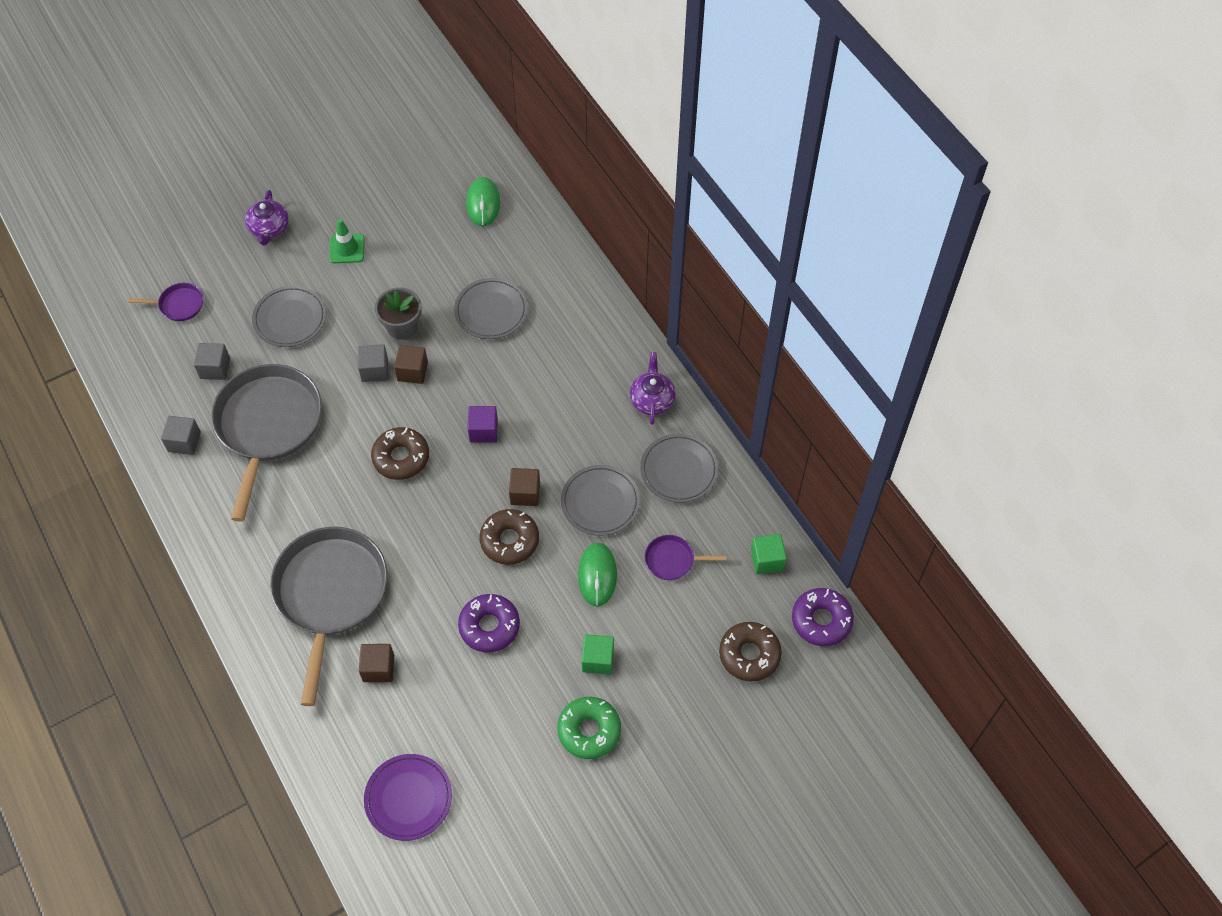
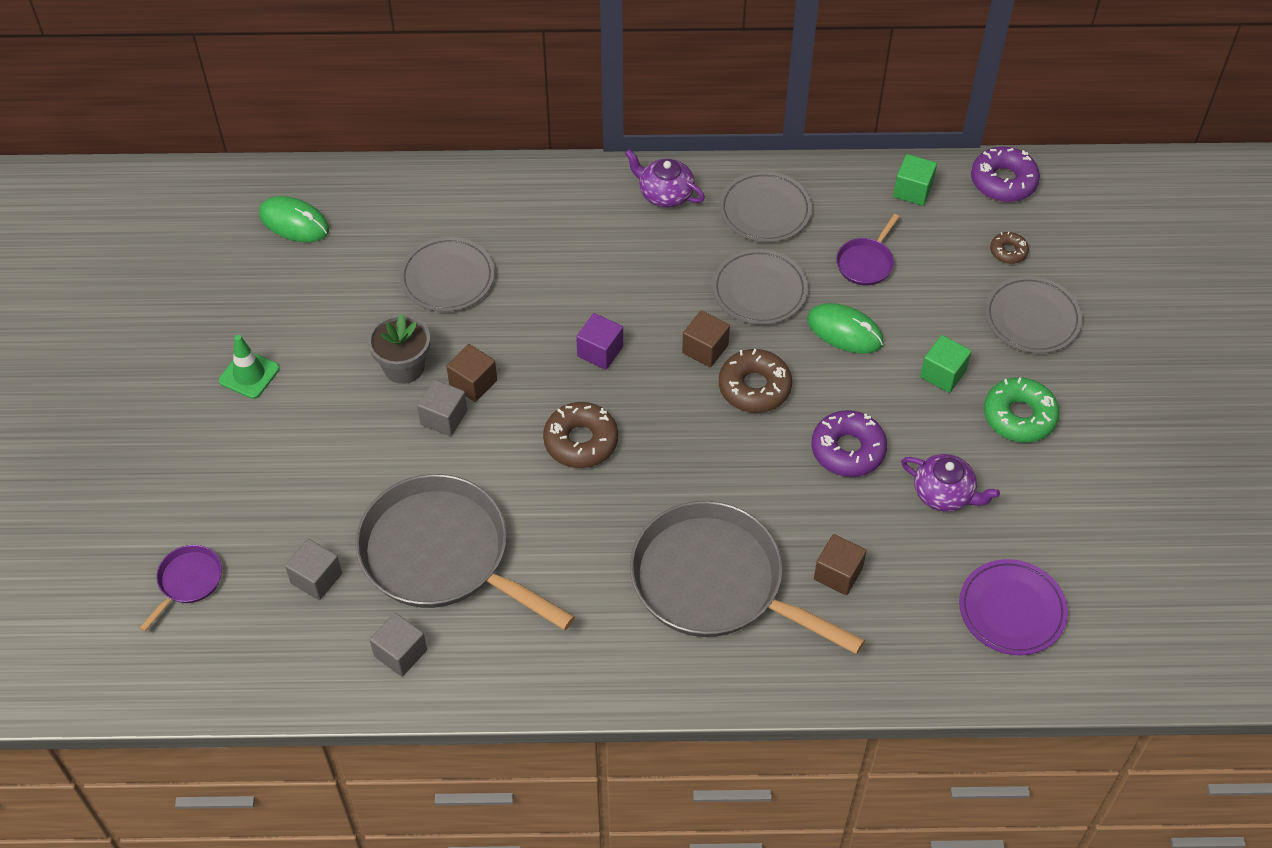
camera: 60 degrees left, 5 degrees down
(269, 228) = (151, 440): purple teapot -> purple teapot (944, 493)
(290, 319) = (305, 472): grey plate -> grey plate (1032, 318)
(749, 654) = (1008, 251): brown donut -> brown donut, size x0.55

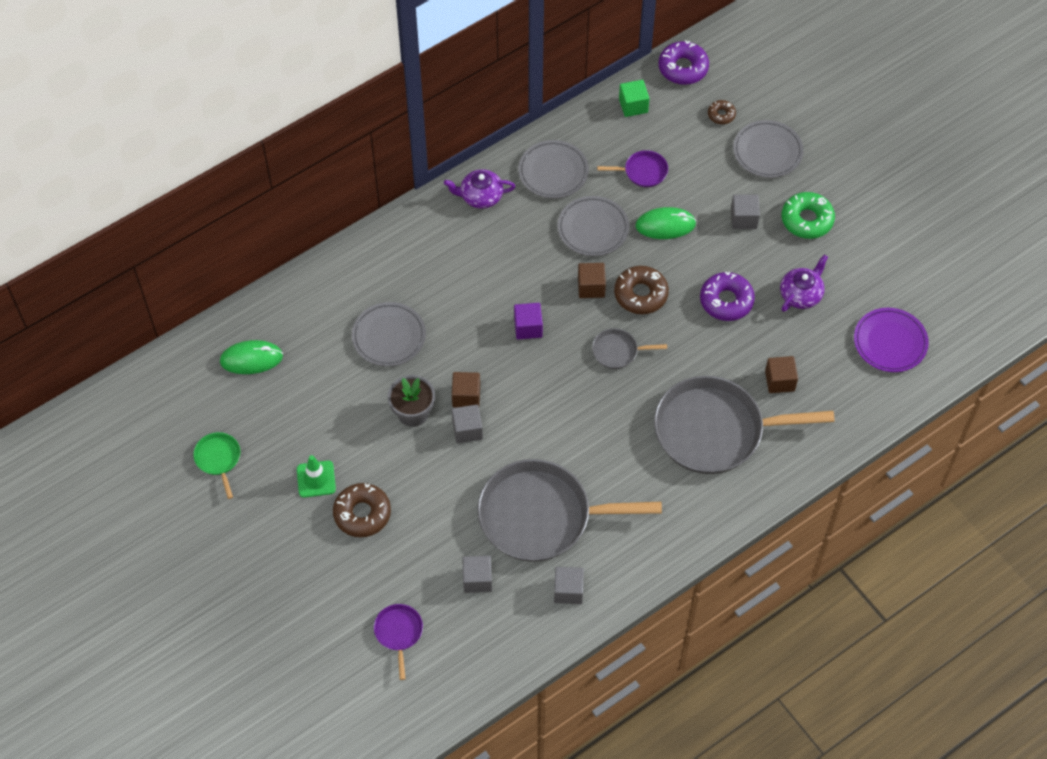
camera: 35 degrees left, 5 degrees up
(176, 299) = (218, 459): none -> green pan
(581, 441) = (565, 393): brown donut -> brown donut (362, 513)
(677, 432) = (618, 351): none -> grey pan
(866, 263) = (643, 171): purple pan -> purple pan turned 90 degrees counterclockwise
(943, 374) = (743, 219): green cube -> grey cube
(944, 493) = (801, 294): purple teapot -> purple teapot turned 45 degrees counterclockwise

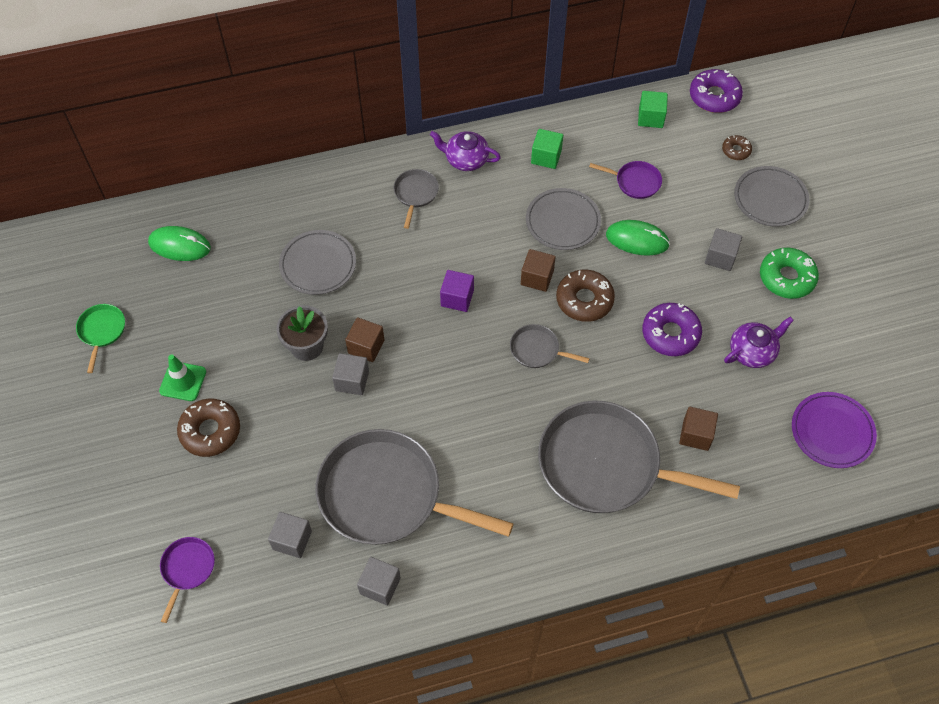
camera: 20 degrees right, 0 degrees up
(448, 243) = (415, 194): none -> grey pan
(553, 172) = (546, 157): grey plate -> green cube

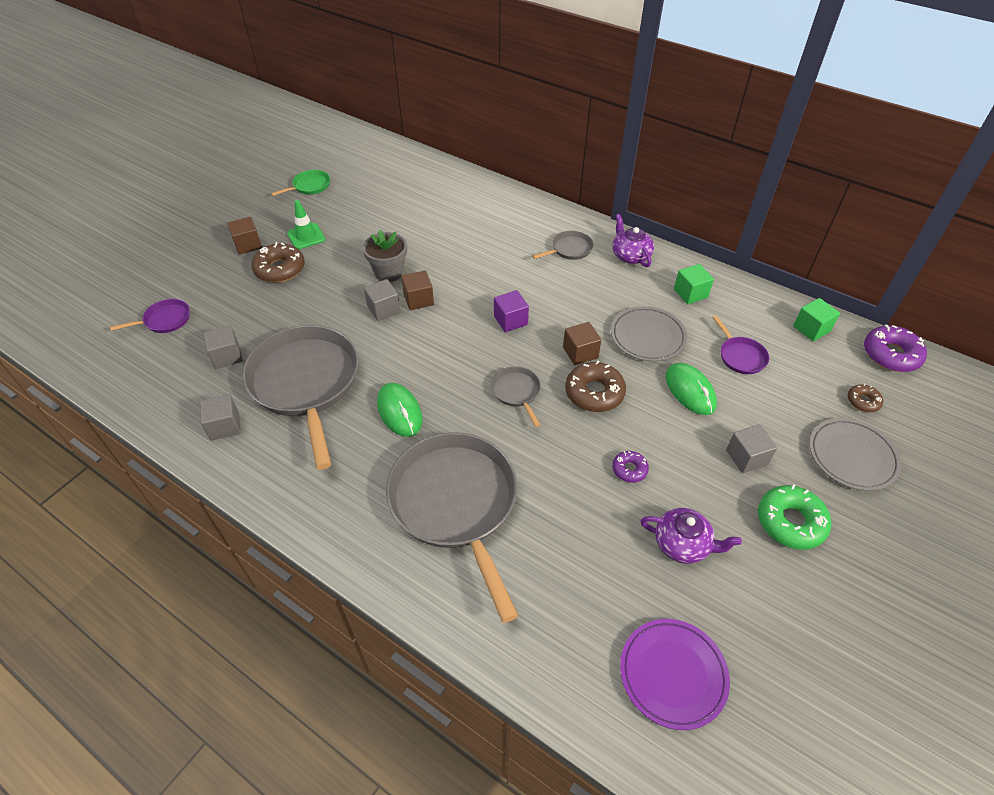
camera: 50 degrees right, 10 degrees down
(179, 245) = (404, 179): green mouse -> green mouse (399, 411)
(318, 265) = (458, 240): grey plate -> none
(670, 334) = (629, 469): purple donut -> purple donut, size x0.55
(695, 435) = (550, 553): brown cube -> brown cube (248, 245)

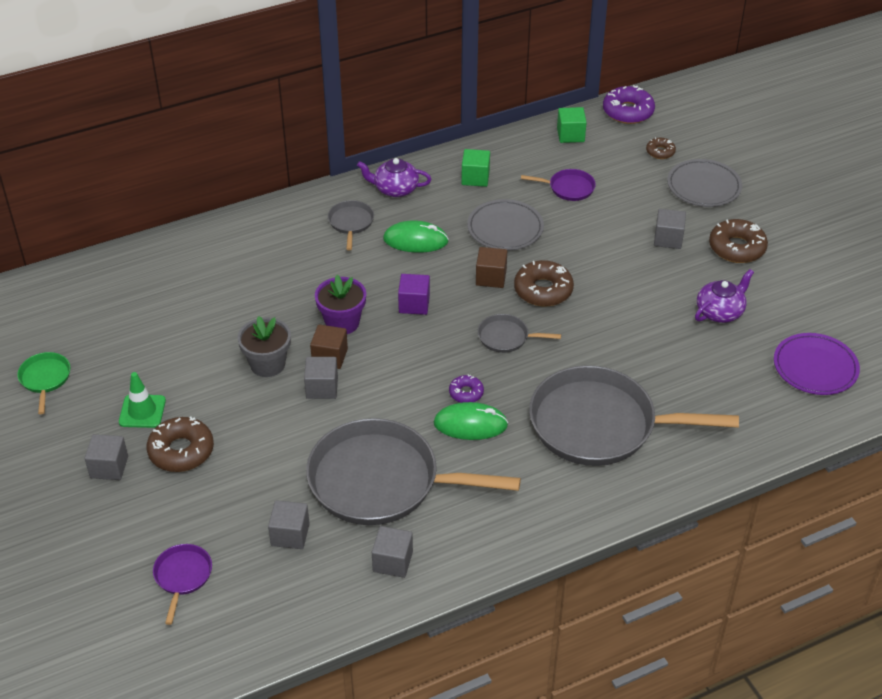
camera: 60 degrees left, 5 degrees down
(248, 245) = (109, 467): brown cube -> grey cube
(459, 290) = (342, 322): none -> purple flower pot
(629, 469) = (636, 307): purple donut -> purple donut (466, 393)
(690, 391) = (582, 234): green mouse -> green mouse (415, 240)
(790, 522) = (737, 248): green donut -> brown donut

